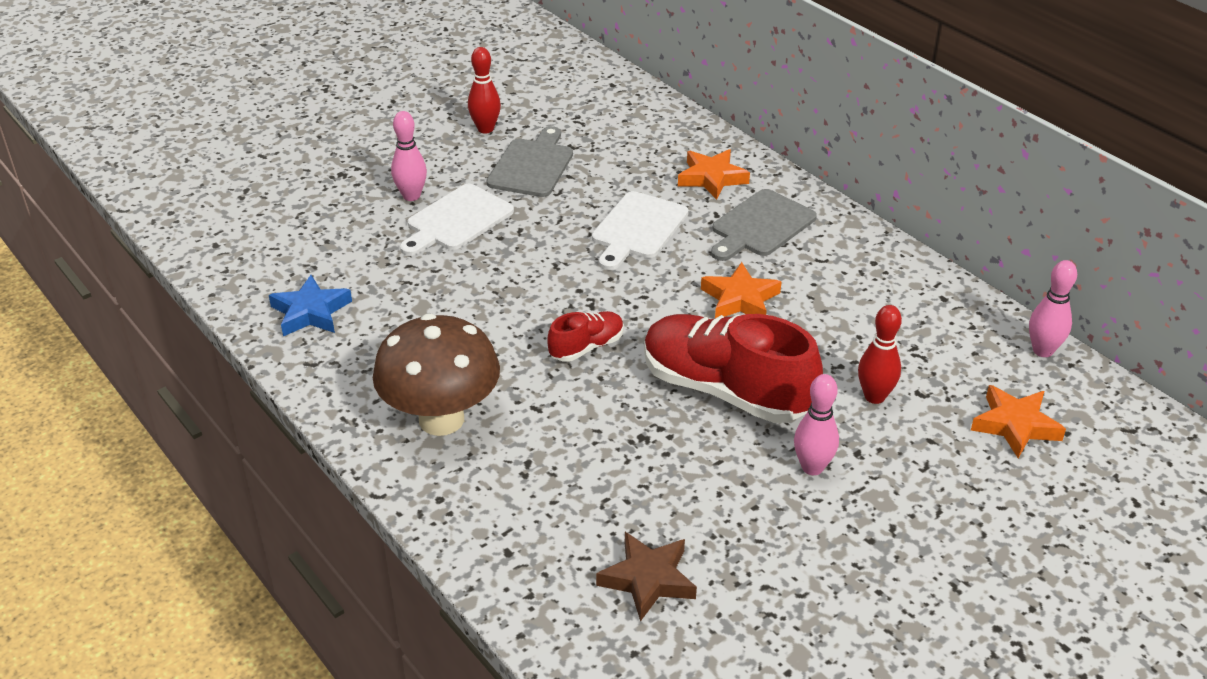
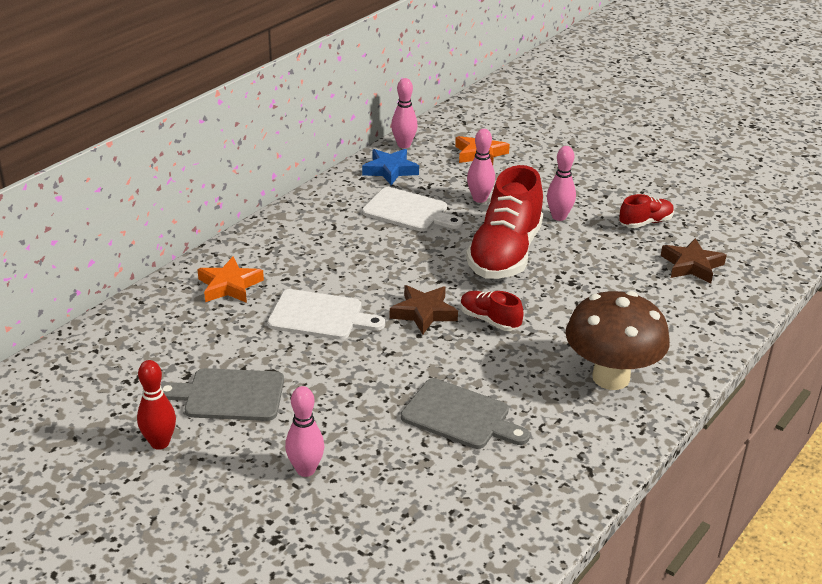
camera: 105 degrees left, 5 degrees down
(311, 312) = (522, 491): blue star -> blue star (390, 170)
(457, 220) = (340, 427): white cutting board -> white cutting board (408, 211)
(619, 300) = (423, 313): none -> brown star
(740, 299) = (398, 257): orange star -> none
(760, 226) = (296, 255): grey cutting board -> grey cutting board (460, 416)
(779, 563) = (645, 223): none -> red shoe
(874, 396) = (479, 199): red bowling pin -> pink bowling pin

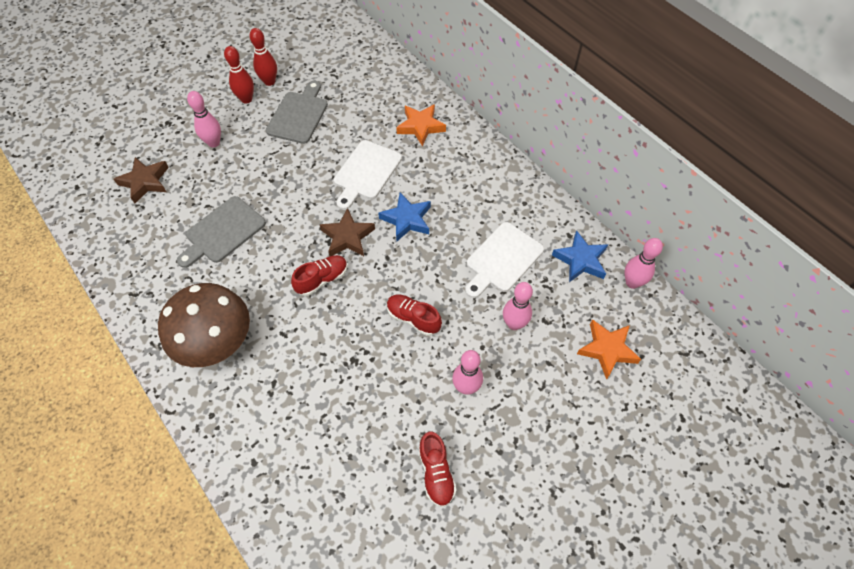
camera: 105 degrees right, 25 degrees up
(204, 459) = (246, 99): none -> red bowling pin
(381, 275) = (407, 219): none -> blue star
(505, 254) = (413, 318): red shoe -> red shoe, size x0.48
(692, 265) = (346, 487): brown star -> brown star (145, 182)

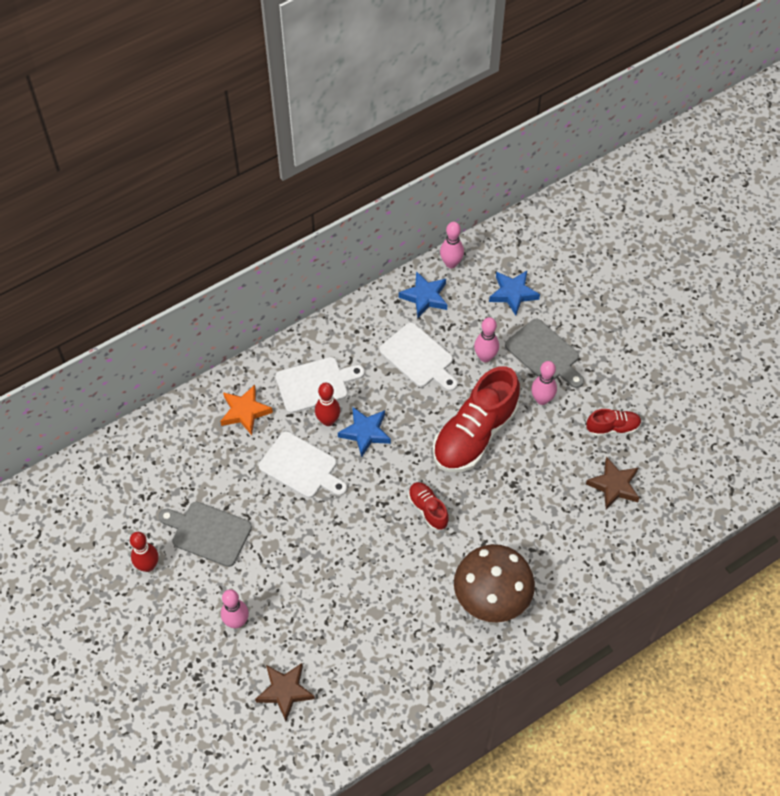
camera: 85 degrees left, 0 degrees up
(223, 232) = (362, 603): grey cutting board -> grey cutting board (544, 354)
(246, 99) = (173, 590): red bowling pin -> red bowling pin (328, 420)
(347, 237) = (380, 486): brown star -> brown star (614, 485)
(413, 318) = (475, 434): red shoe -> red shoe, size x2.09
(457, 175) = (315, 384): none -> white cutting board
(607, 350) = (513, 294): orange star -> blue star

